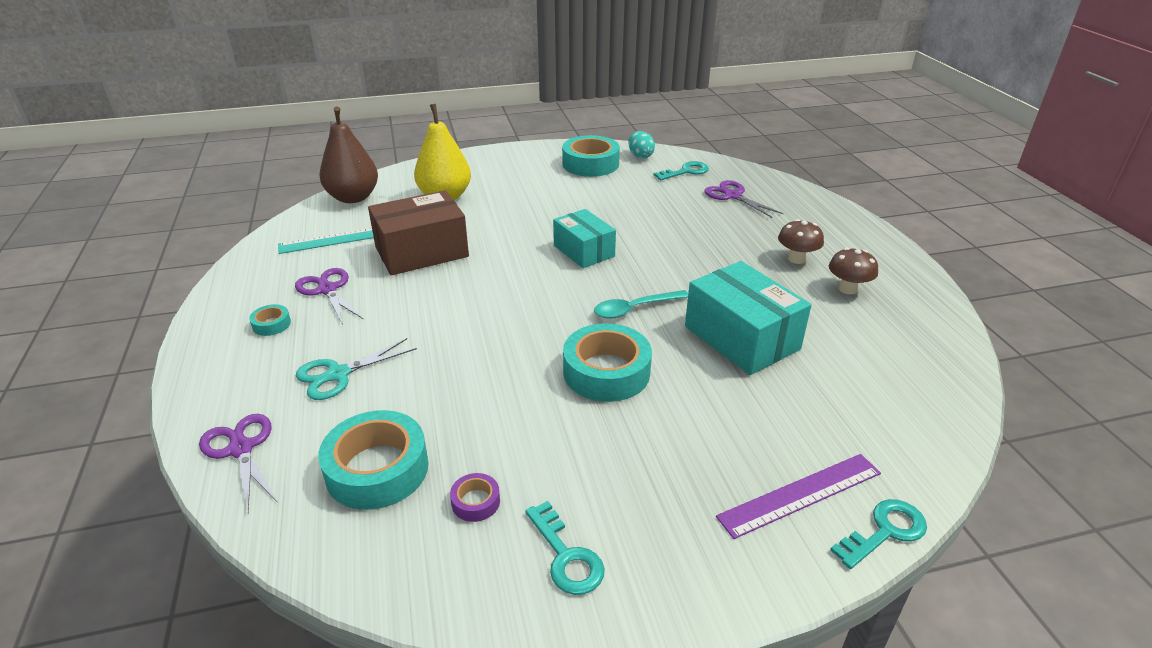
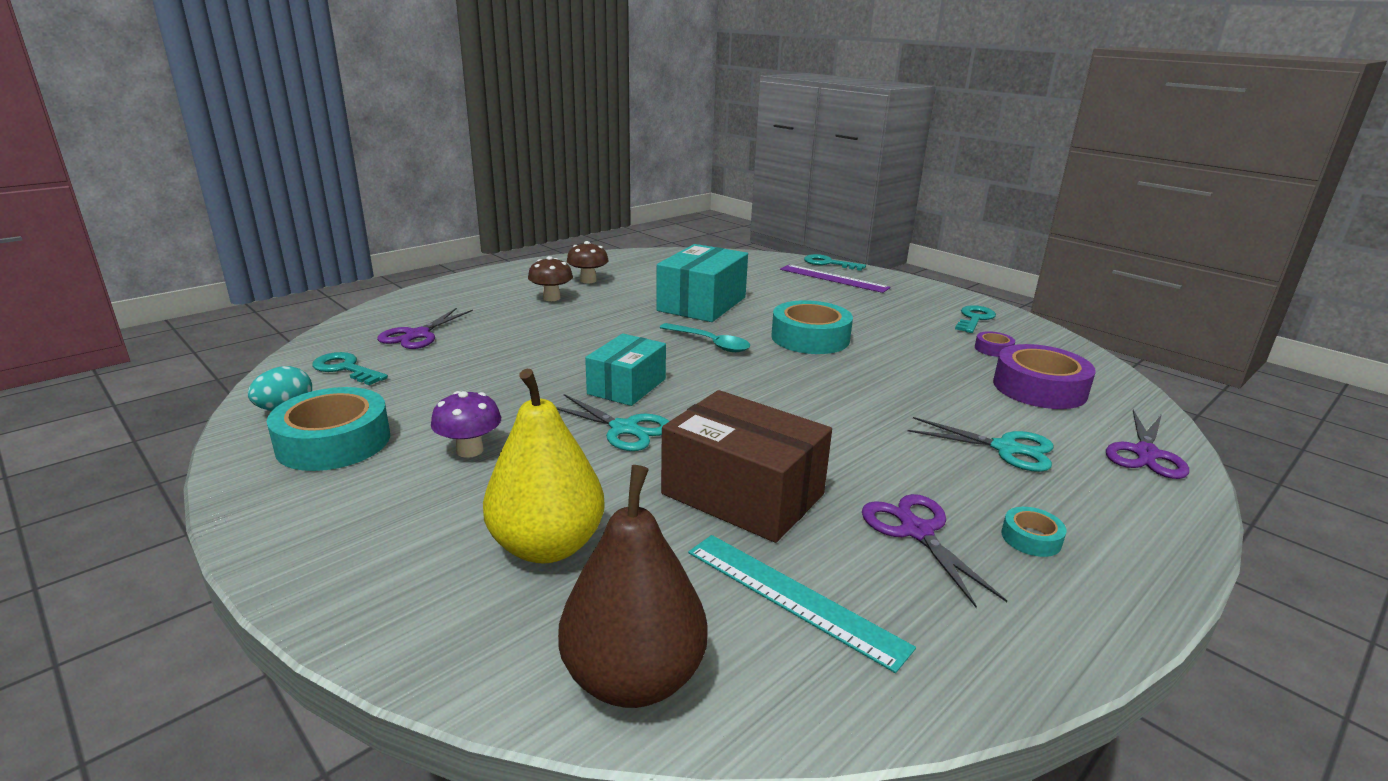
camera: 120 degrees left, 10 degrees down
(327, 290) = (916, 531): purple scissors -> purple scissors turned 135 degrees clockwise
(377, 469) = (1039, 388): turquoise tape -> purple tape
(527, 236) = (624, 428): none -> turquoise scissors
(548, 192) = (470, 450): none -> purple mushroom

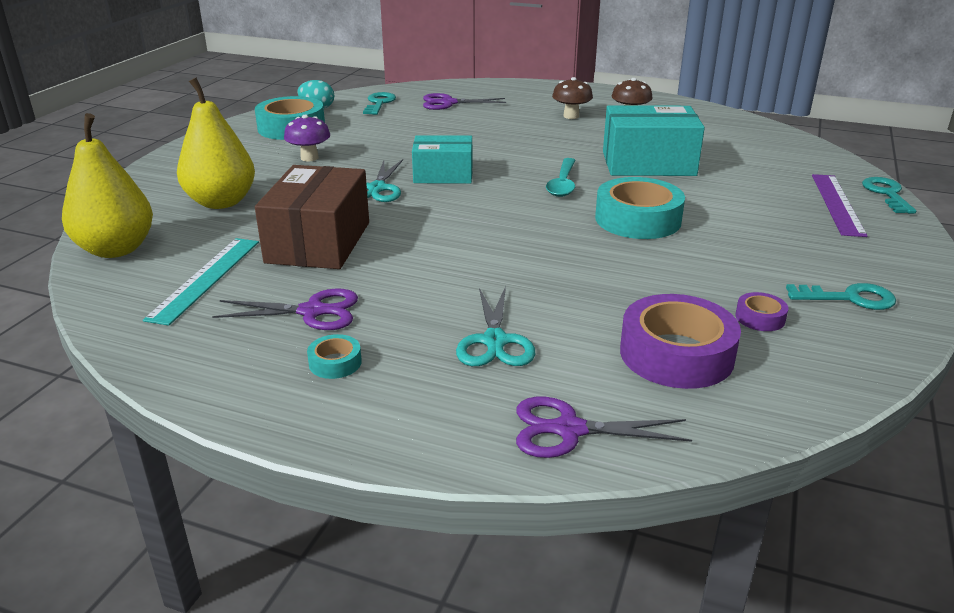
camera: 65 degrees right, 5 degrees up
(634, 678) = (116, 249): brown pear -> yellow pear
(916, 531) = (312, 311): purple scissors -> purple scissors turned 45 degrees clockwise

